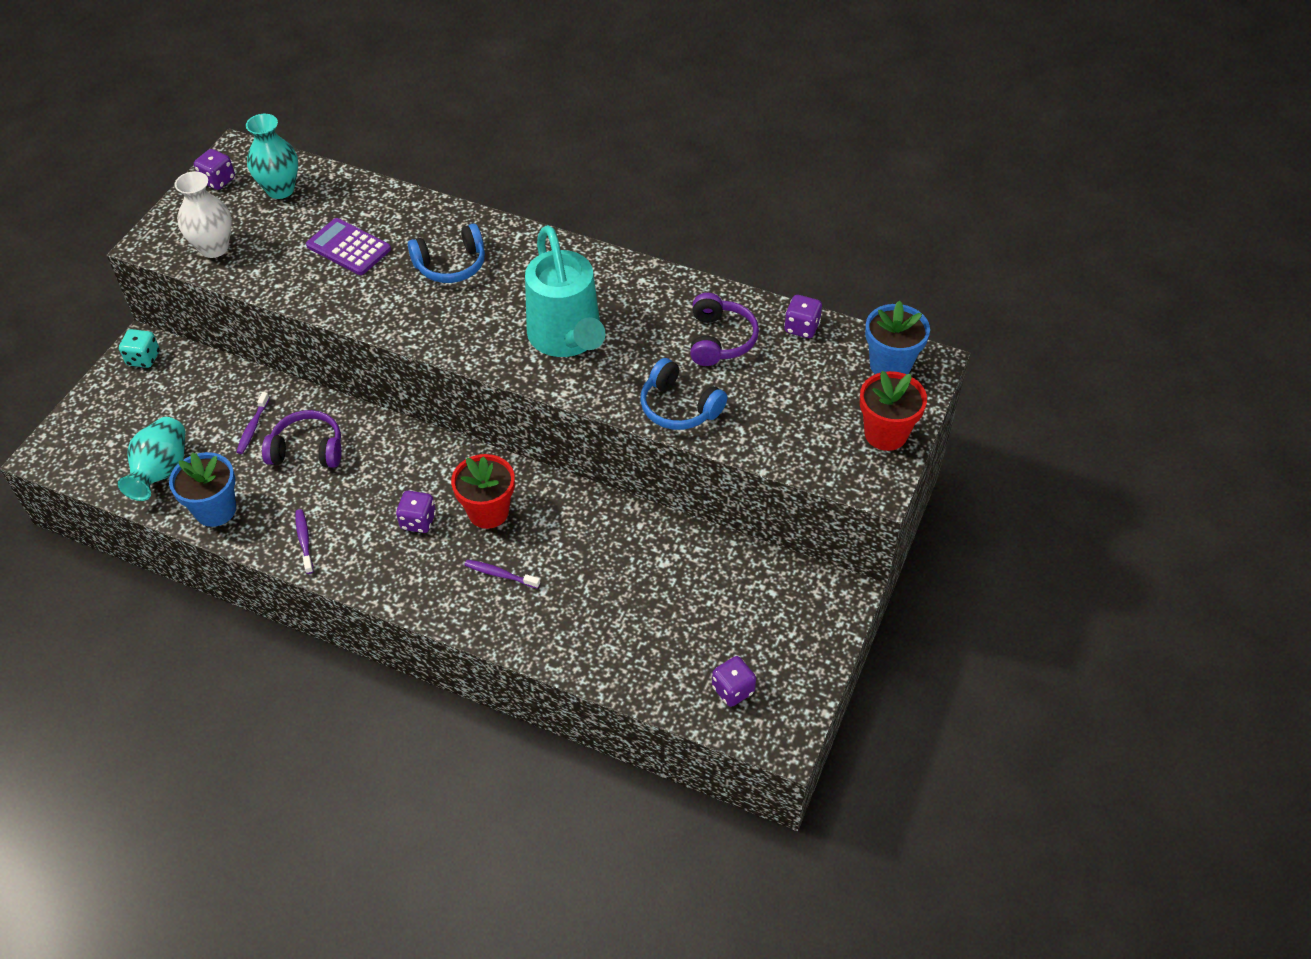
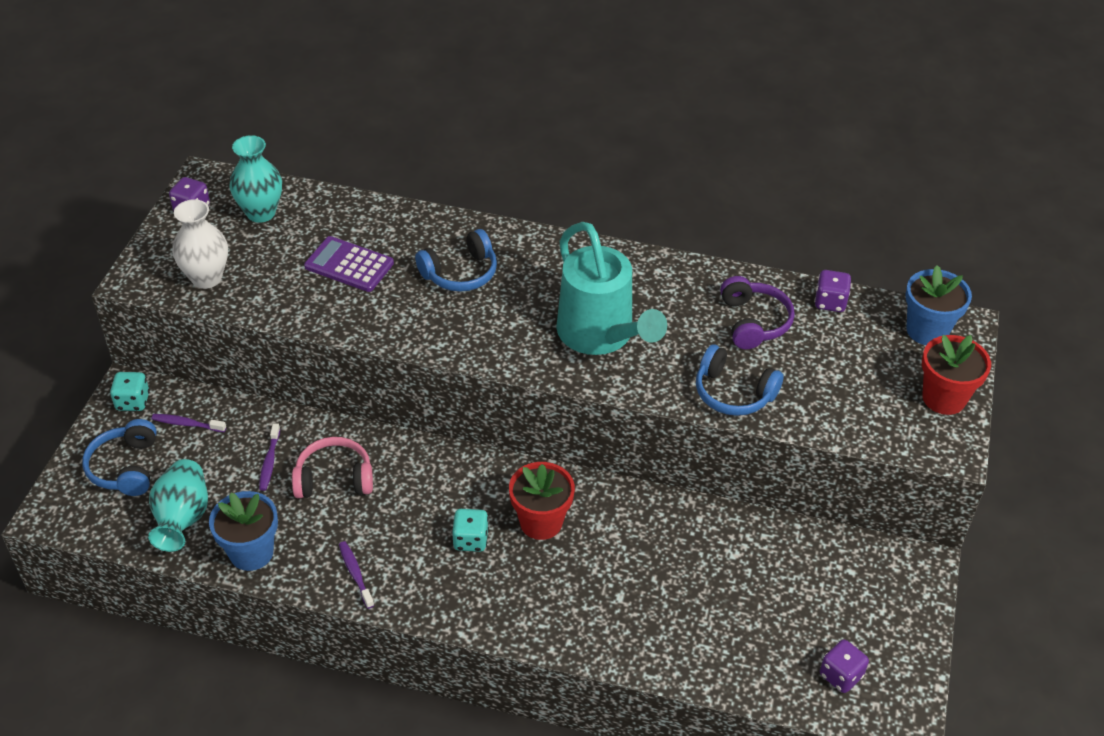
camera: 10 degrees left, 5 degrees down
(122, 419) = (125, 467): none -> blue headphones
(308, 449) = (334, 478): purple headphones -> pink headphones
(418, 521) = (470, 540): purple dice -> turquoise dice
(500, 574) = (571, 585): purple toothbrush -> purple toothbrush (187, 424)

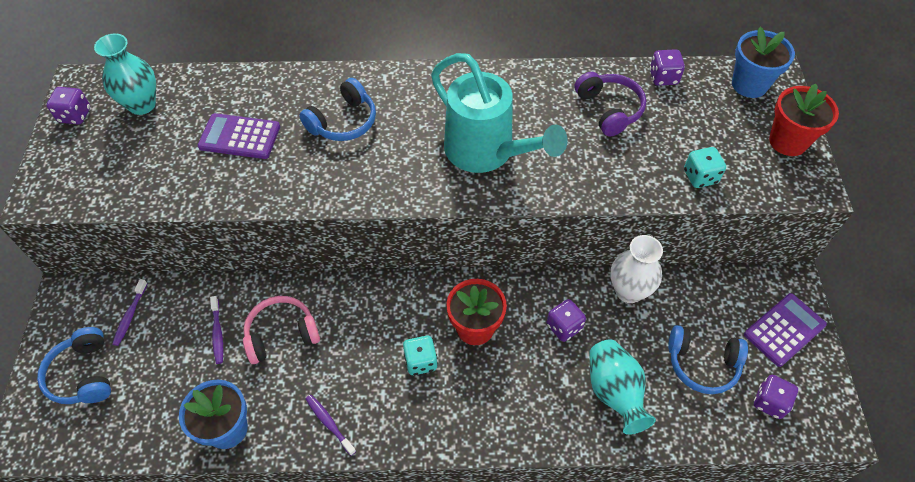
camera: 15 degrees left, 10 degrees up
(133, 402) = (73, 306): turquoise dice -> turquoise dice (700, 177)
(183, 518) = (152, 412): turquoise vase -> turquoise vase (614, 392)
(187, 424) = (130, 316): purple toothbrush -> purple toothbrush turned 75 degrees counterclockwise
(206, 278) = (108, 180): white vase -> white vase (628, 291)
(639, 545) = (564, 327): none -> purple dice
(733, 393) = (618, 179): blue headphones -> blue headphones (702, 364)
(890, 609) = (784, 330): none -> purple calculator

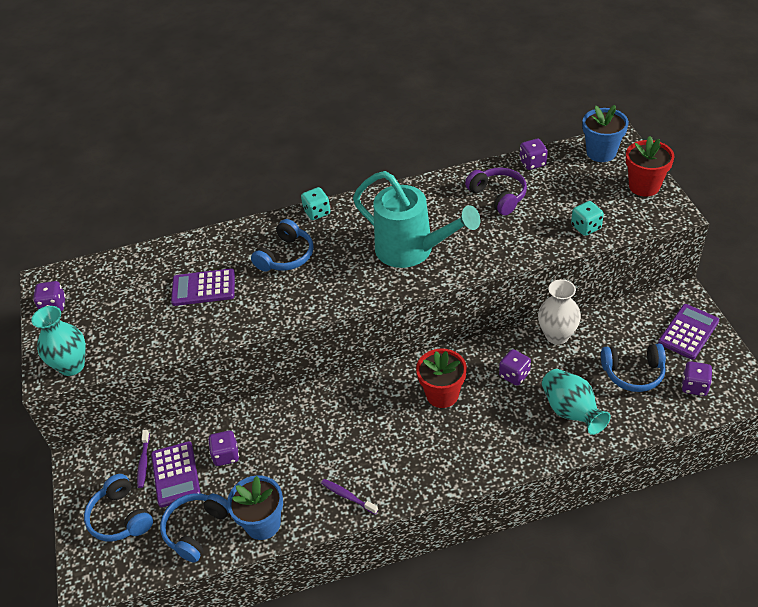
camera: 10 degrees left, 10 degrees down
(142, 105) = (109, 284): turquoise vase -> turquoise vase (72, 366)
(155, 413) = (196, 529): none -> blue headphones
(157, 340) = (176, 474): none -> purple calculator
(217, 333) = (226, 455): purple toothbrush -> purple dice
(281, 334) = (281, 441): pink headphones -> none
(420, 361) = (406, 431): turquoise dice -> turquoise dice (317, 212)

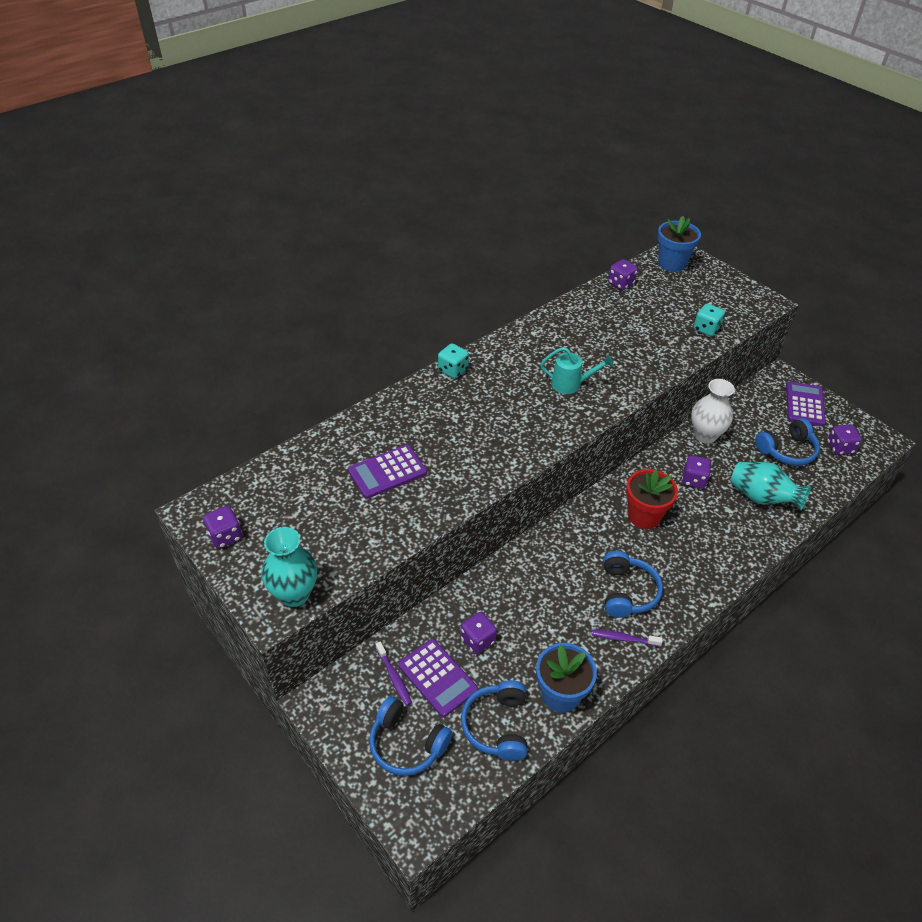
camera: 30 degrees left, 0 degrees up
(286, 256) = (452, 419): blue headphones -> blue headphones (627, 592)
(412, 250) = (571, 384): turquoise watering can -> turquoise watering can, size x0.50
(498, 196) = (612, 318): purple headphones -> none
(644, 186) = (727, 285): red flower pot -> none

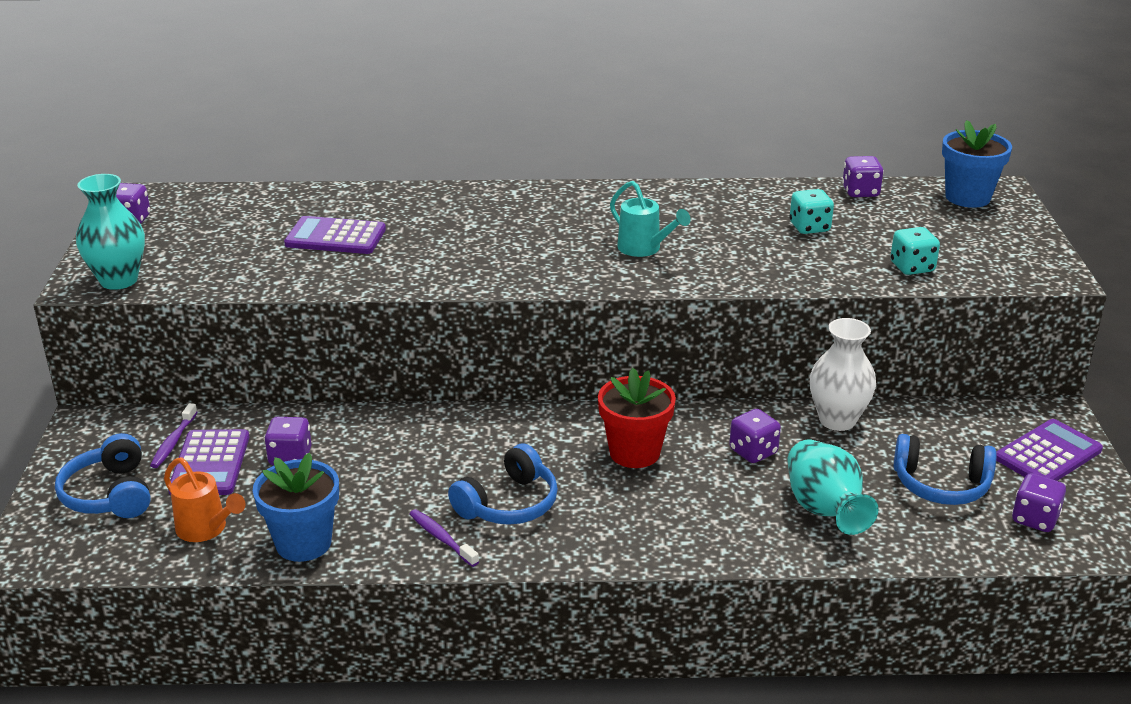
camera: 40 degrees right, 15 degrees down
(453, 370) = (529, 191): turquoise dice -> turquoise dice (809, 227)
(497, 726) = (206, 529): blue headphones -> orange watering can

